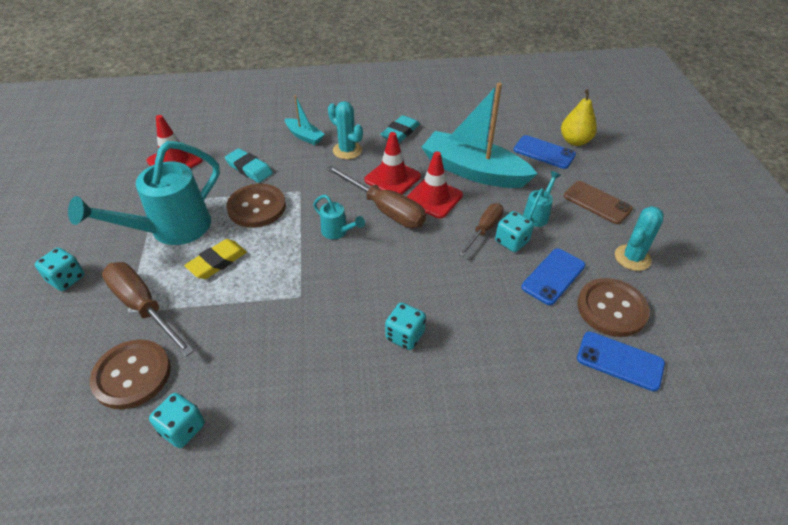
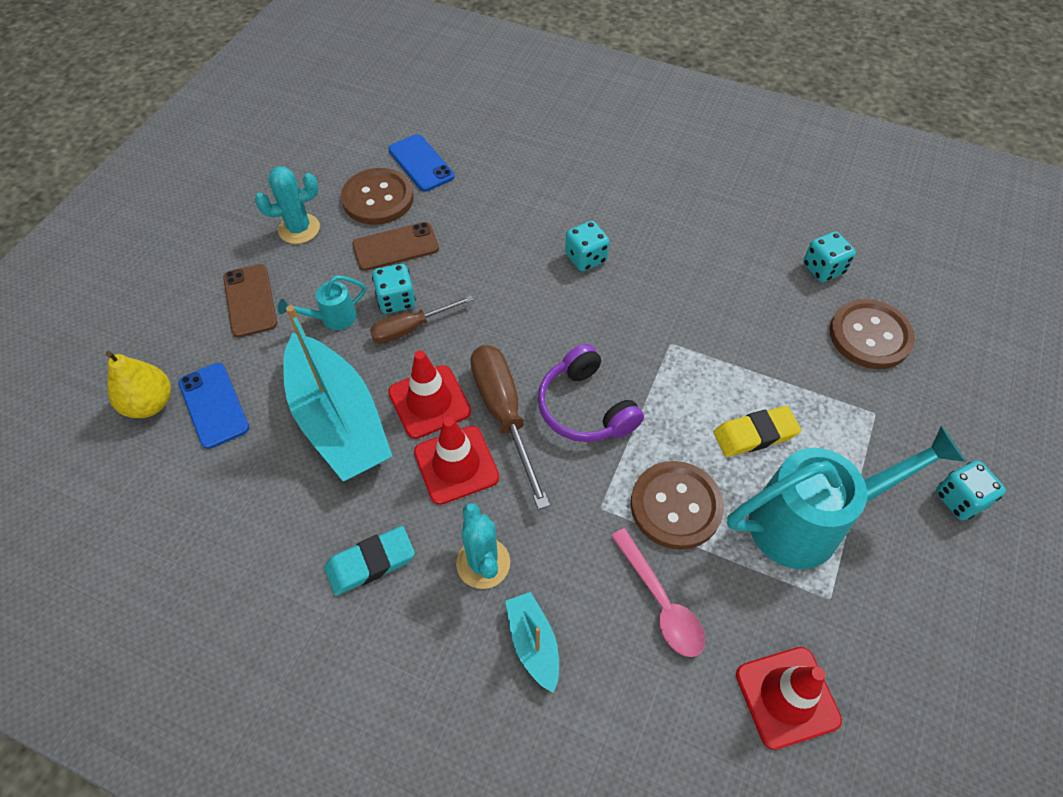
camera: 150 degrees left, 10 degrees up
(143, 307) = (855, 410): brown screwdriver -> none
(249, 168) = (660, 602): turquoise eraser -> pink spoon
(338, 232) = (585, 408): turquoise watering can -> purple headphones
(553, 276) = (396, 247): blue phone -> brown phone

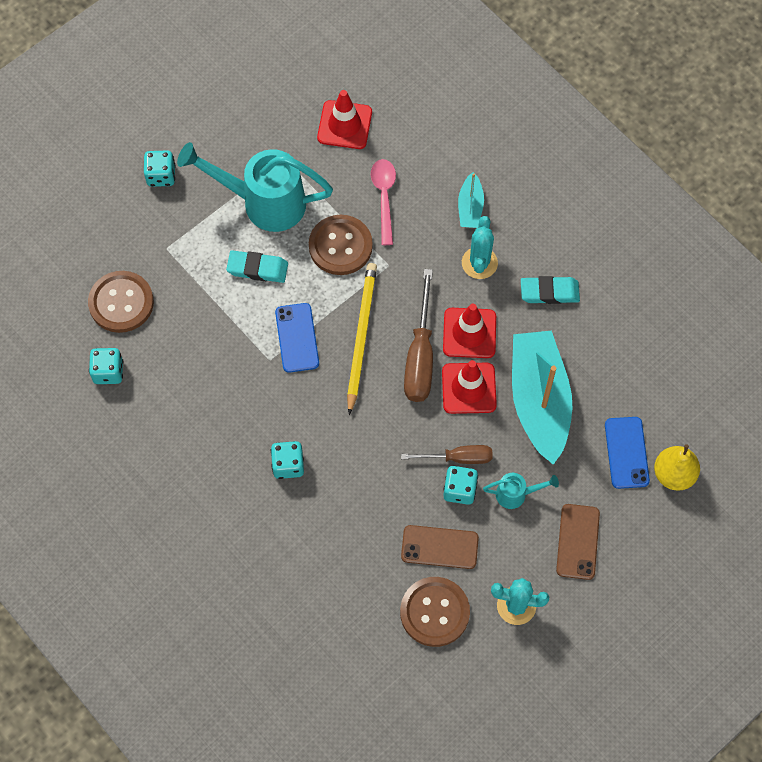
camera: 155 degrees left, 10 degrees up
(421, 163) = (378, 641): blue phone -> blue phone (297, 338)
(585, 408) = (361, 336): purple headphones -> yellow pencil
(755, 434) = (257, 269): yellow eraser -> turquoise eraser

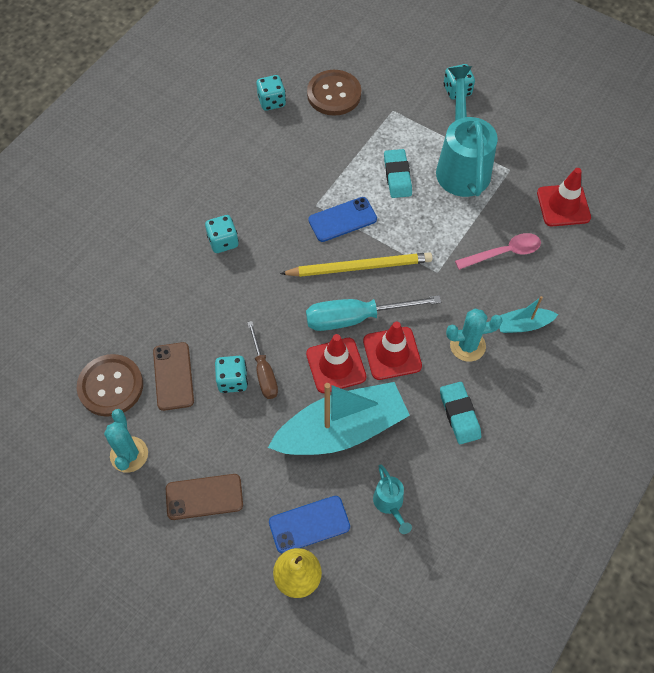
camera: 75 degrees right, 5 degrees down
(340, 246) = (442, 231): brown button -> none
(420, 356) = (356, 318): brown screwdriver -> turquoise screwdriver
(516, 494) = (240, 430): turquoise watering can -> turquoise watering can (390, 504)

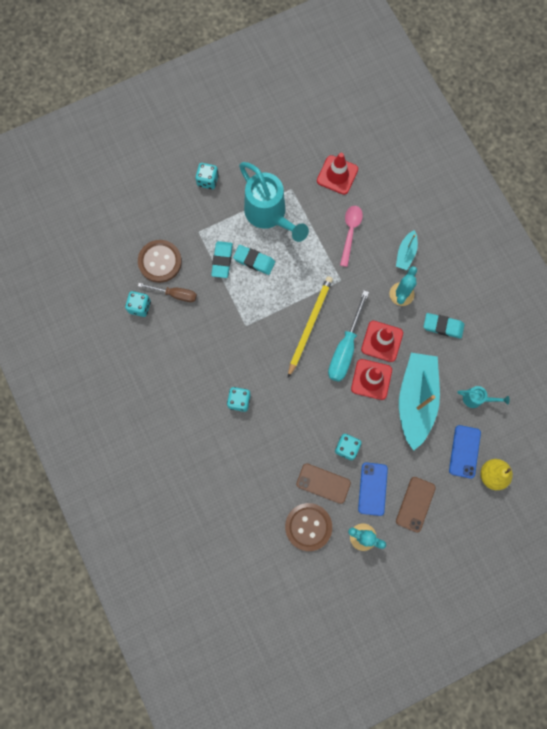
camera: 60 degrees left, 15 degrees up
(264, 372) = (351, 425): brown screwdriver -> brown screwdriver (175, 294)
(342, 219) = (267, 315): blue phone -> blue phone (372, 489)
(376, 147) = (222, 260): none -> turquoise eraser
(461, 164) = (269, 215): turquoise watering can -> turquoise watering can turned 150 degrees counterclockwise

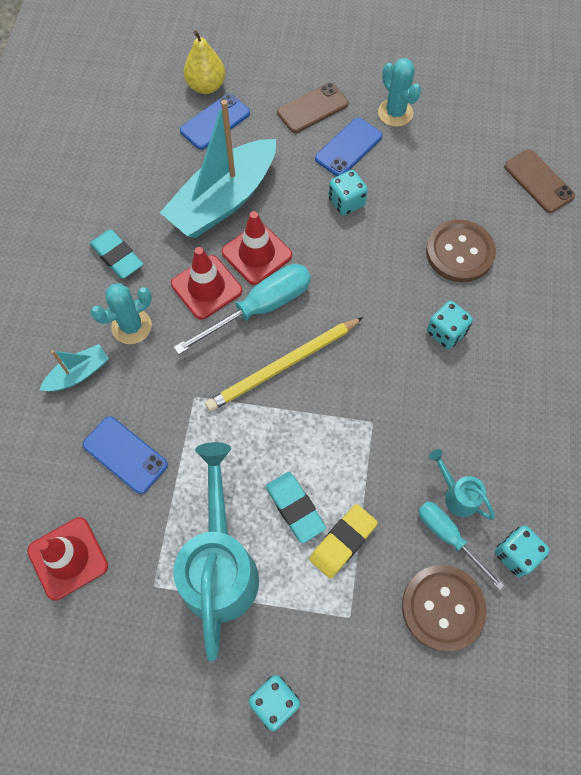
camera: 145 degrees left, 10 degrees down
(175, 294) = (448, 537): brown screwdriver -> turquoise screwdriver
(222, 260) = (343, 542): turquoise eraser -> yellow eraser
(308, 526) = (451, 155): brown button -> brown button (459, 252)
(323, 483) = (402, 184): brown phone -> brown phone (538, 181)
(350, 232) = (125, 455): pink spoon -> blue phone
(476, 399) = (153, 160): turquoise watering can -> turquoise watering can (457, 494)

